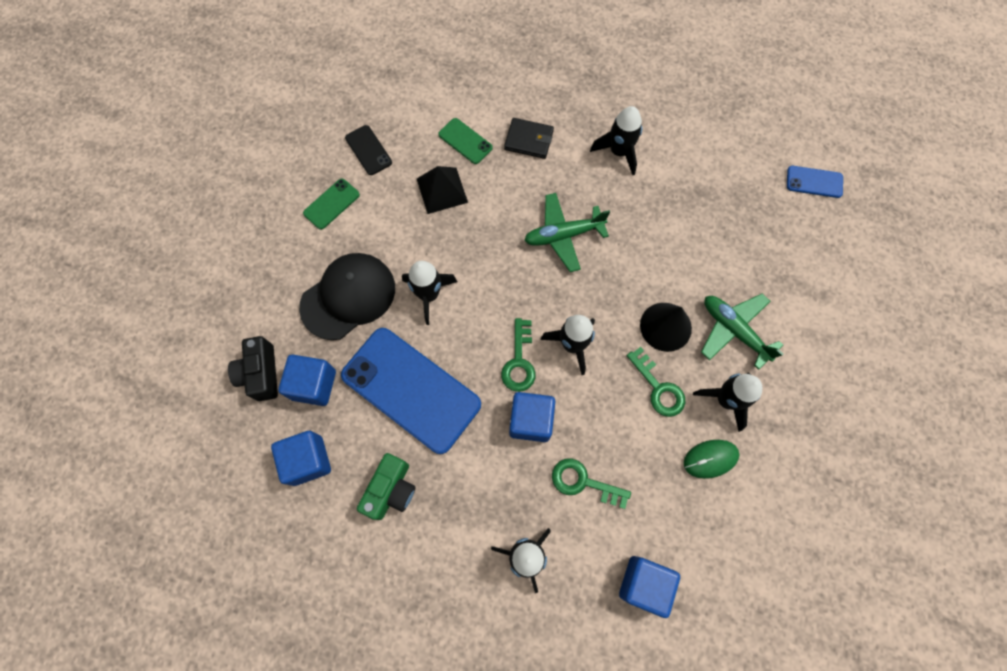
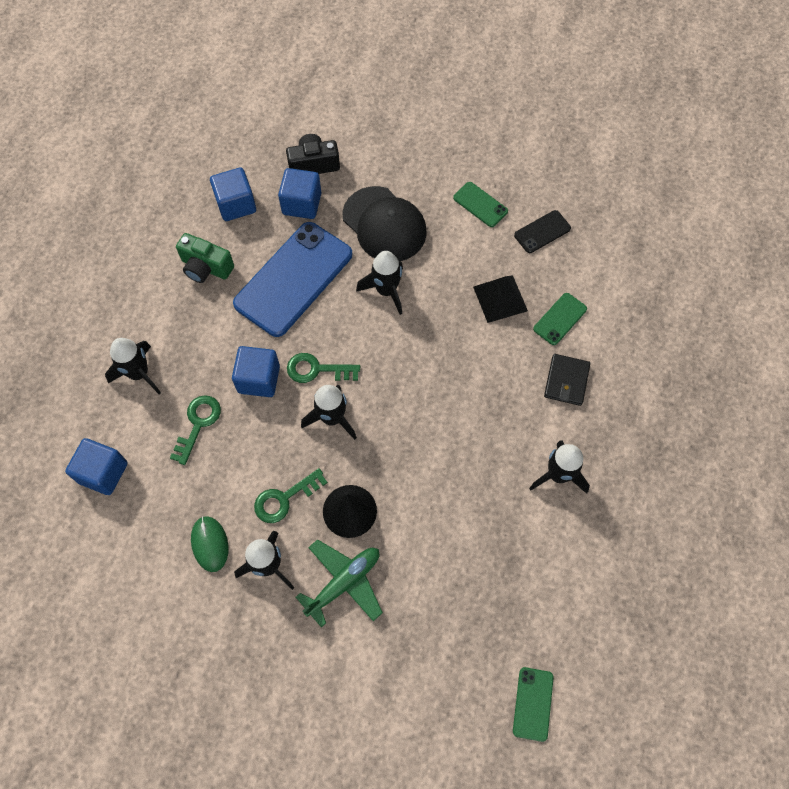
camera: 90 degrees right, 5 degrees down
(563, 235) = (452, 413): green plane -> none
(814, 182) = (533, 704): blue phone -> green phone

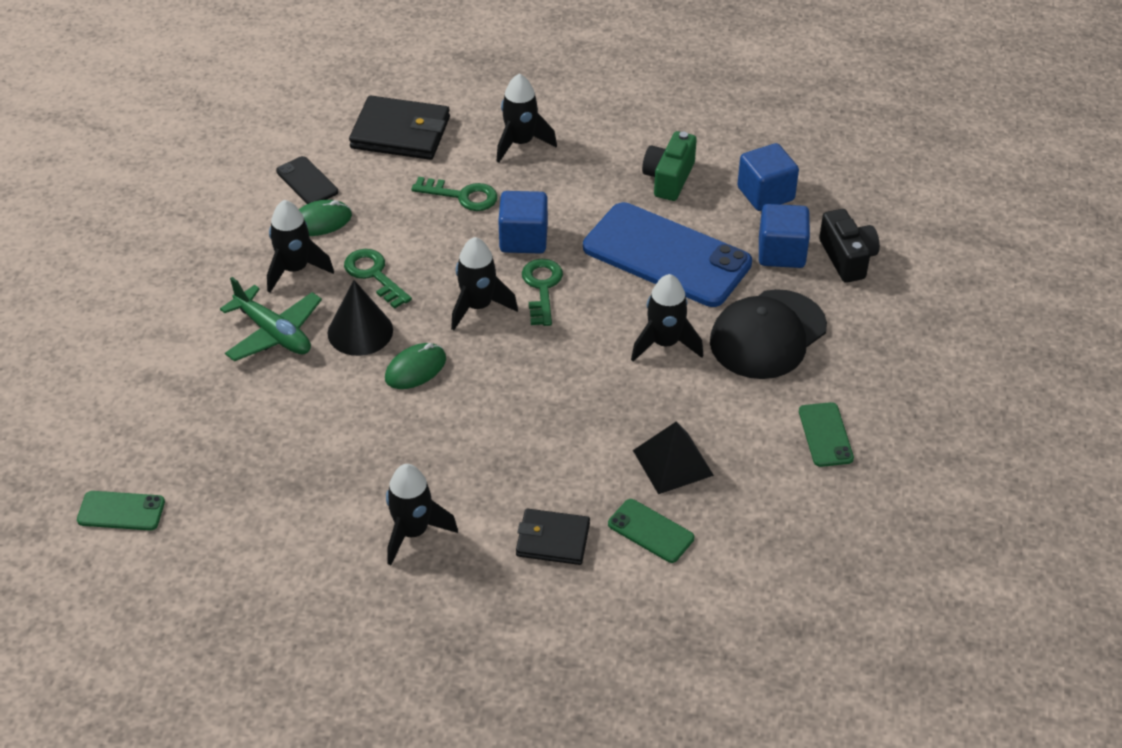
camera: 85 degrees right, 20 degrees down
(103, 472) = (400, 133): blue cube -> black wallet
(395, 468) = (415, 369): none -> green mouse
(480, 204) = (825, 435): green phone -> green phone turned 45 degrees counterclockwise
(542, 232) = (795, 508): black phone -> black phone (307, 181)

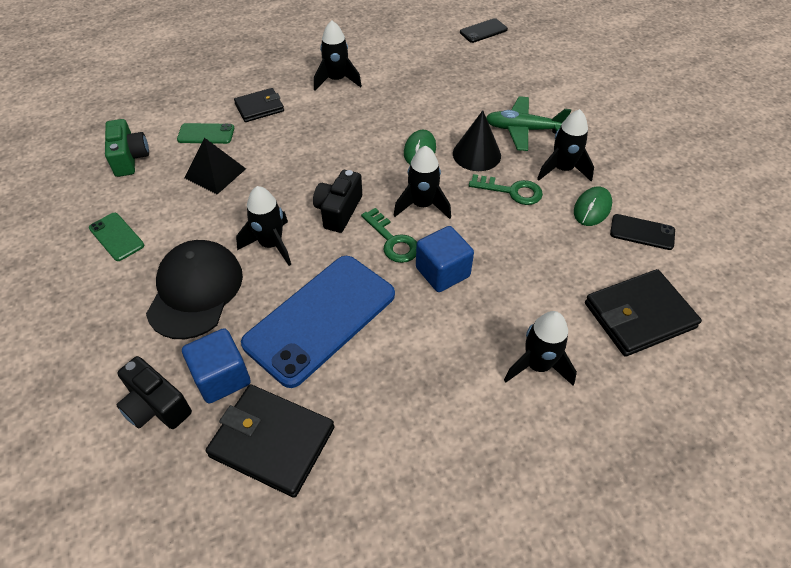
camera: 145 degrees right, 5 degrees up
(121, 511) = (483, 31): green phone -> black phone
(462, 196) = (525, 283): green key -> none
(568, 344) = (338, 211): none -> black camera
(666, 255) = (320, 318): blue phone -> blue phone turned 45 degrees counterclockwise
(669, 178) = (376, 404): green camera -> green camera (130, 158)
(765, 194) = (272, 442): blue cube -> black wallet

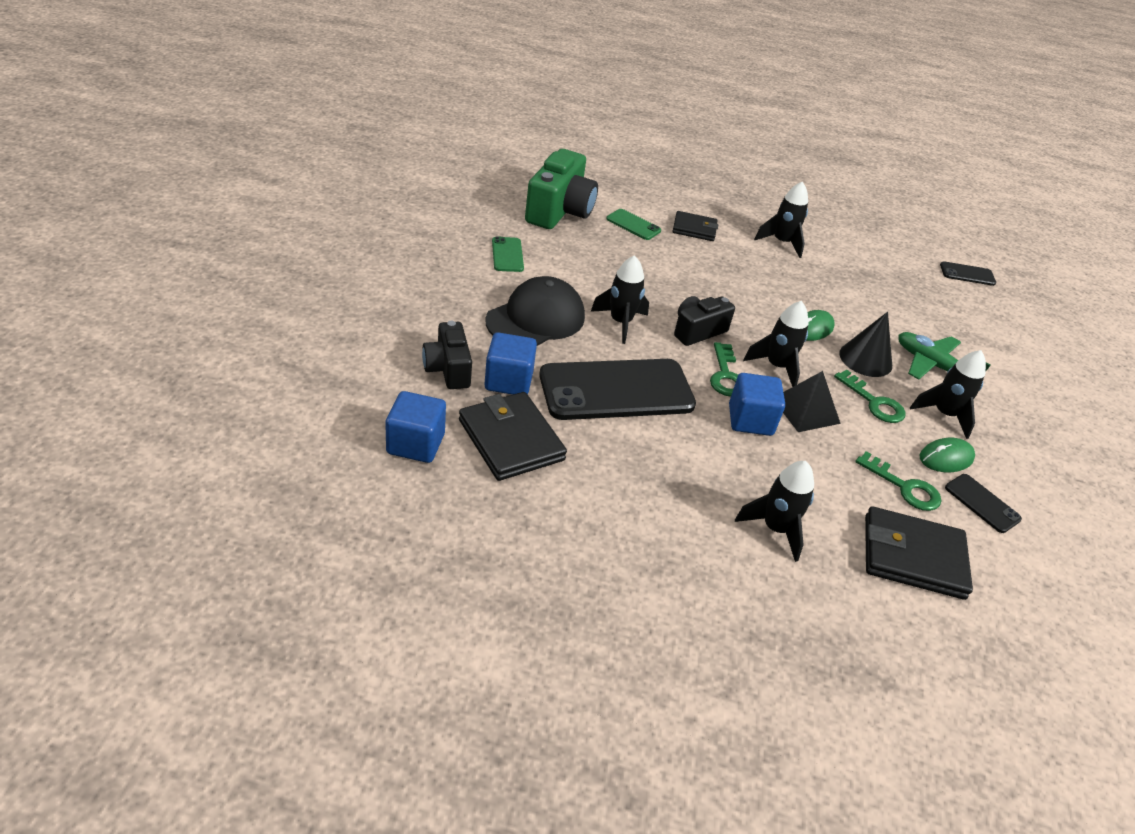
camera: 30 degrees right, 10 degrees down
(130, 158) = (559, 211): green camera -> green camera, size x1.64
(189, 517) = (415, 444): none -> blue cube
(215, 173) = (617, 254): black pyramid -> black pyramid (805, 411)
(320, 318) = (616, 390): blue phone -> black phone
(587, 255) = (904, 487): none -> green key

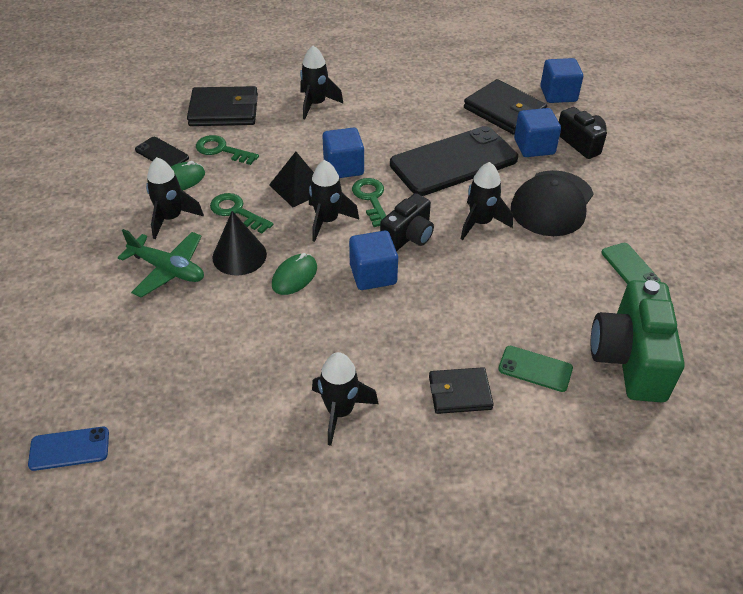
camera: 170 degrees right, 5 degrees up
(740, 311) = (373, 274): none -> blue cube
(967, 274) = (69, 449): black phone -> blue phone

